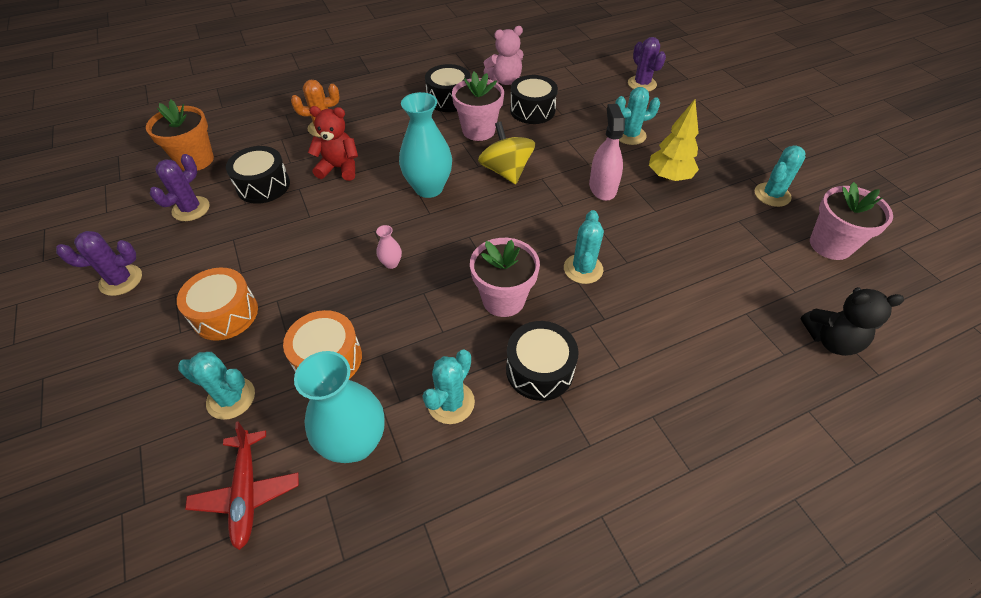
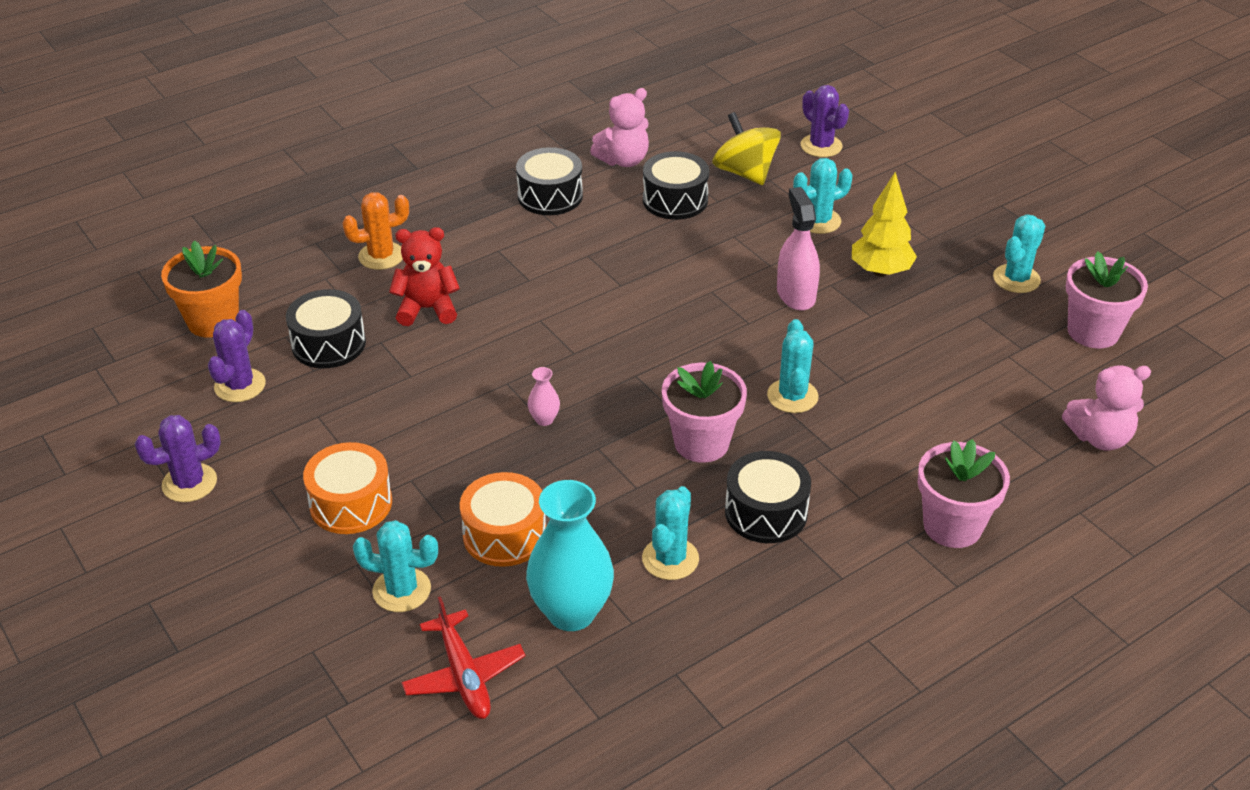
camera: 10 degrees left, 10 degrees down
(429, 188) = (562, 321): turquoise vase -> none
(478, 130) = (606, 236): pink flower pot -> pink flower pot (952, 526)
(506, 171) = (661, 287): yellow spinning top -> yellow spinning top (745, 173)
(831, 340) = (1100, 438): black teddy bear -> pink teddy bear

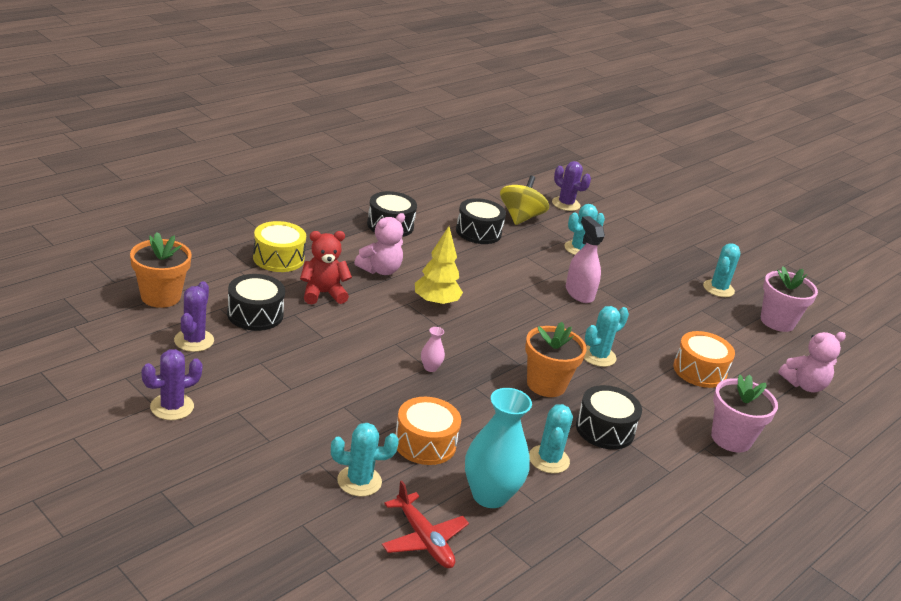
camera: 15 degrees left, 10 degrees down
(351, 503) = (303, 422): orange drum -> orange drum (699, 371)
(381, 256) = (278, 258): orange cactus -> yellow drum
(623, 160) = (435, 206): pink teddy bear -> pink teddy bear (380, 270)
(701, 443) = (546, 384): pink flower pot -> orange flower pot
(745, 173) = (520, 217): yellow spinning top -> yellow spinning top turned 60 degrees clockwise
(792, 396) = (598, 356): turquoise cactus -> turquoise cactus turned 60 degrees clockwise
(880, 271) = (630, 281): yellow tree -> yellow tree (435, 303)

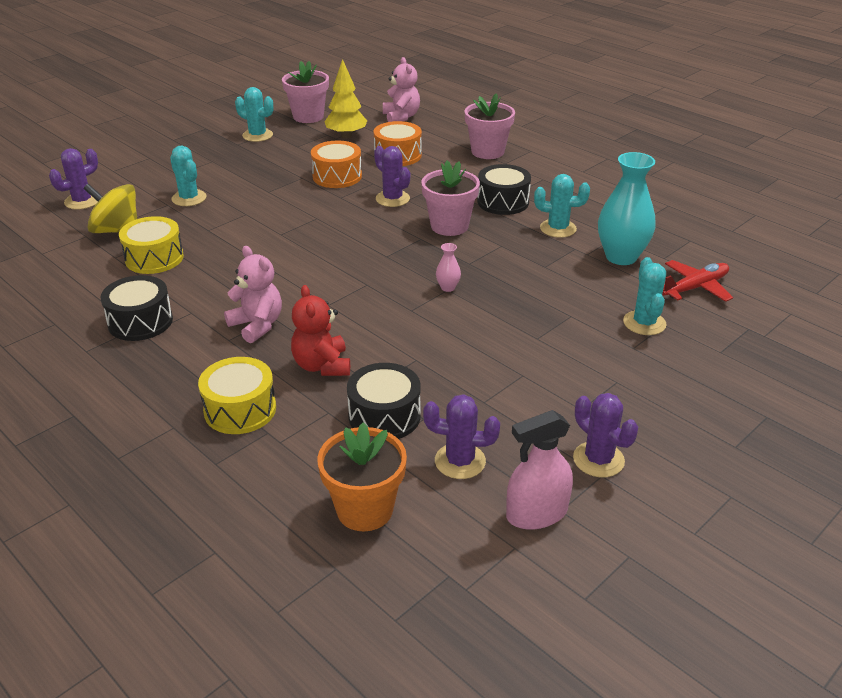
camera: 85 degrees left, 5 degrees up
(425, 443) = (570, 289): orange drum -> orange drum (337, 176)
(435, 303) = (323, 286): yellow tree -> yellow tree (346, 136)
(478, 232) = (154, 258): black drum -> yellow drum
(546, 384) = (449, 226): orange flower pot -> pink flower pot
(579, 293) = (281, 202): pink spray bottle -> pink spray bottle (536, 513)
(598, 356) = (392, 199): turquoise cactus -> purple cactus

